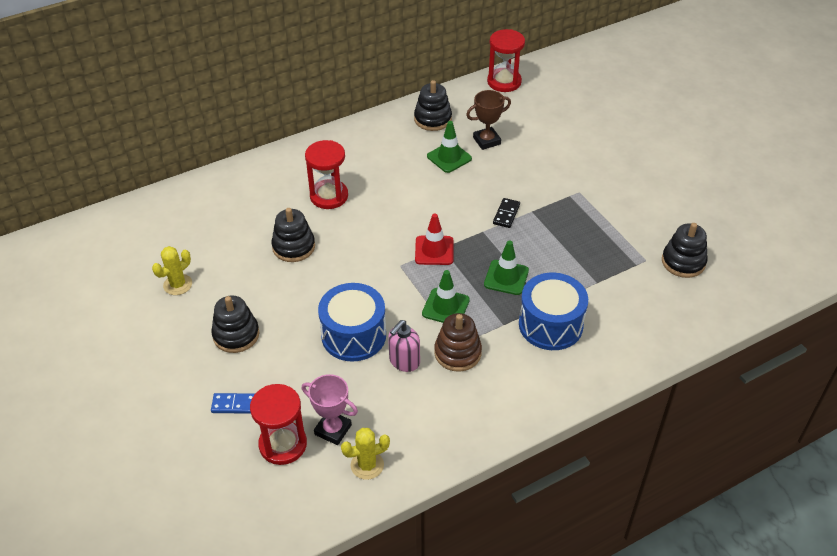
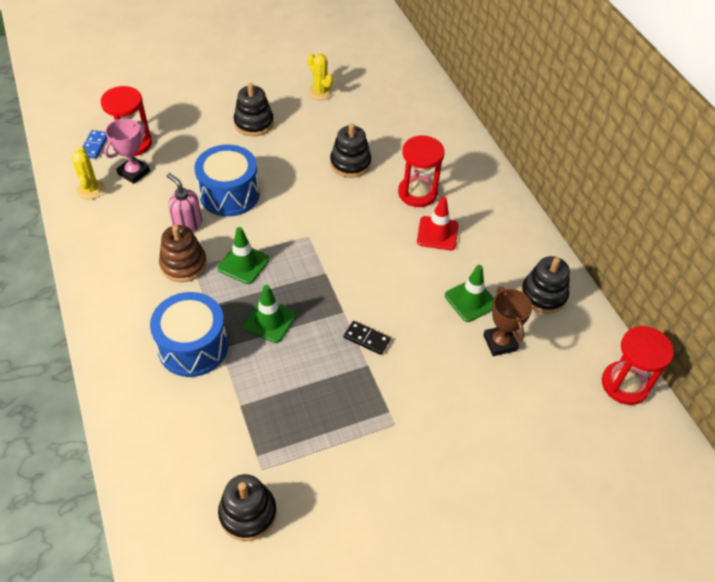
camera: 95 degrees right, 5 degrees up
(234, 405) = (182, 119): blue domino -> blue domino (94, 146)
(434, 250) = (323, 266): red traffic cone -> red traffic cone (437, 233)

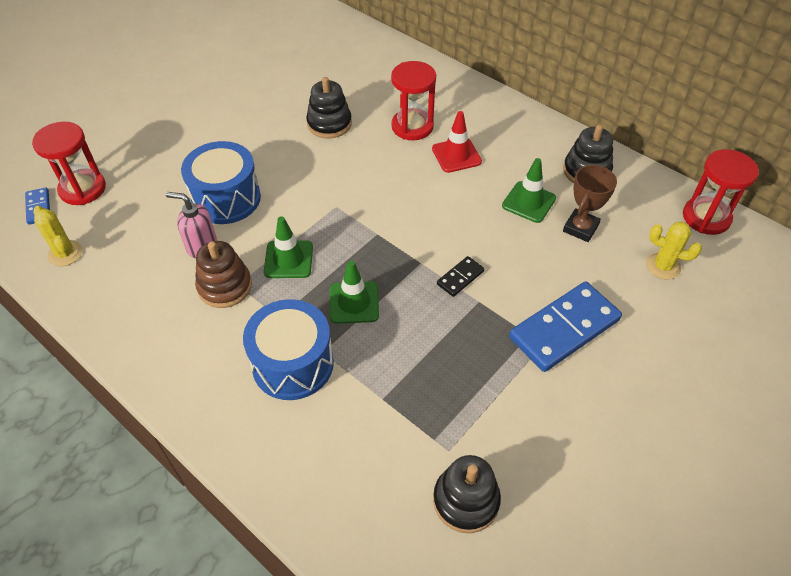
camera: 25 degrees left, 0 degrees up
(134, 172) = (104, 217): pink trophy -> none
(254, 123) = (204, 121): black stacking toy -> none
(320, 92) = (253, 70): yellow cactus -> yellow cactus (663, 266)
(366, 339) = (460, 278): black domino -> black domino turned 45 degrees counterclockwise
(422, 420) = (564, 328): none -> blue domino
(500, 343) = (580, 228): brown trophy -> brown trophy turned 75 degrees clockwise

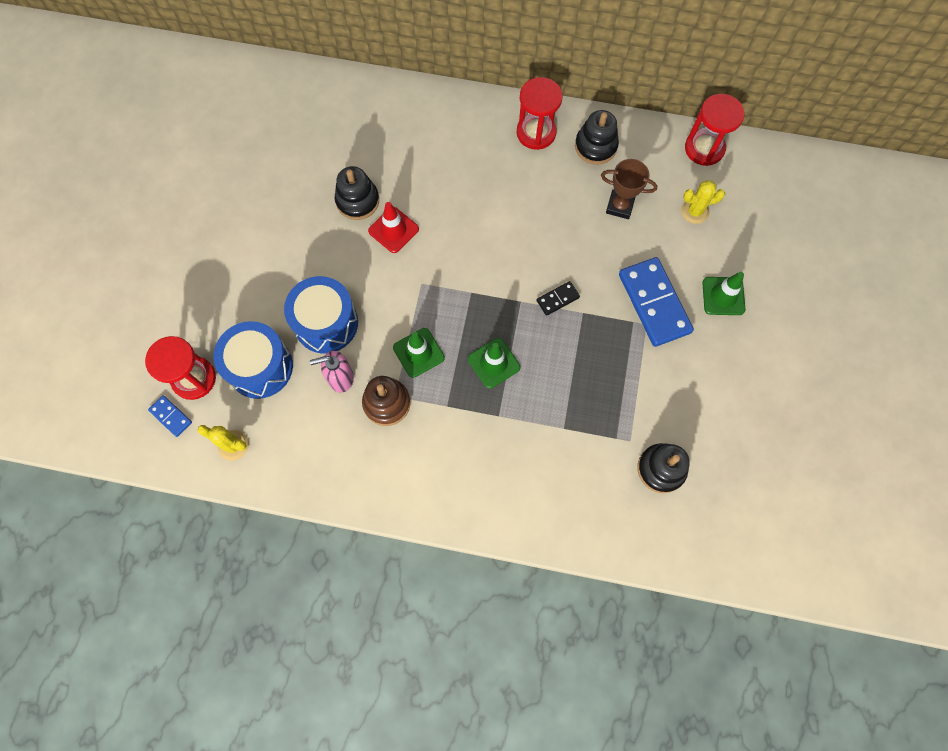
camera: 30 degrees left, 20 degrees up
(293, 364) = (483, 437): blue drum -> blue drum (260, 367)
(412, 126) = (430, 168): red hourglass -> red hourglass (536, 133)
(456, 155) = (485, 181): red traffic cone -> red traffic cone (393, 230)
(460, 278) = (558, 299): black domino -> black domino turned 45 degrees clockwise
(528, 202) = (568, 201): green traffic cone -> green traffic cone (723, 296)
(564, 328) = (654, 303): blue domino -> blue domino turned 45 degrees counterclockwise
(580, 228) = (619, 206): brown trophy -> brown trophy turned 75 degrees counterclockwise

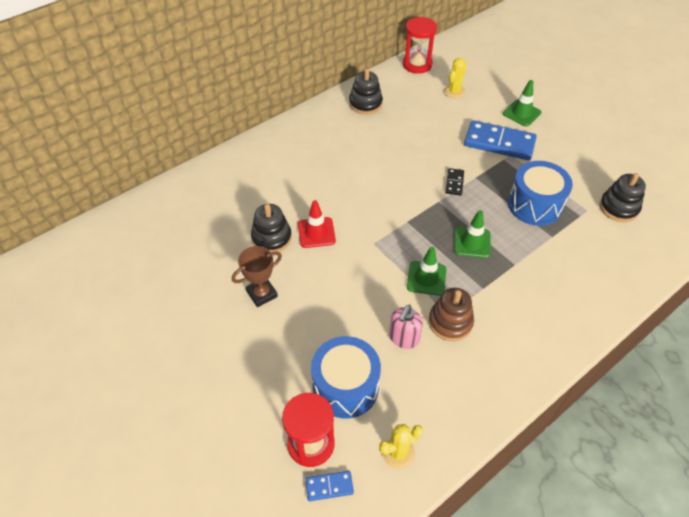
camera: 50 degrees left, 20 degrees down
(326, 323) = (350, 318): blue drum -> blue drum (534, 205)
(536, 133) = (325, 122): red hourglass -> none
(619, 206) = (417, 118): brown trophy -> brown trophy (262, 294)

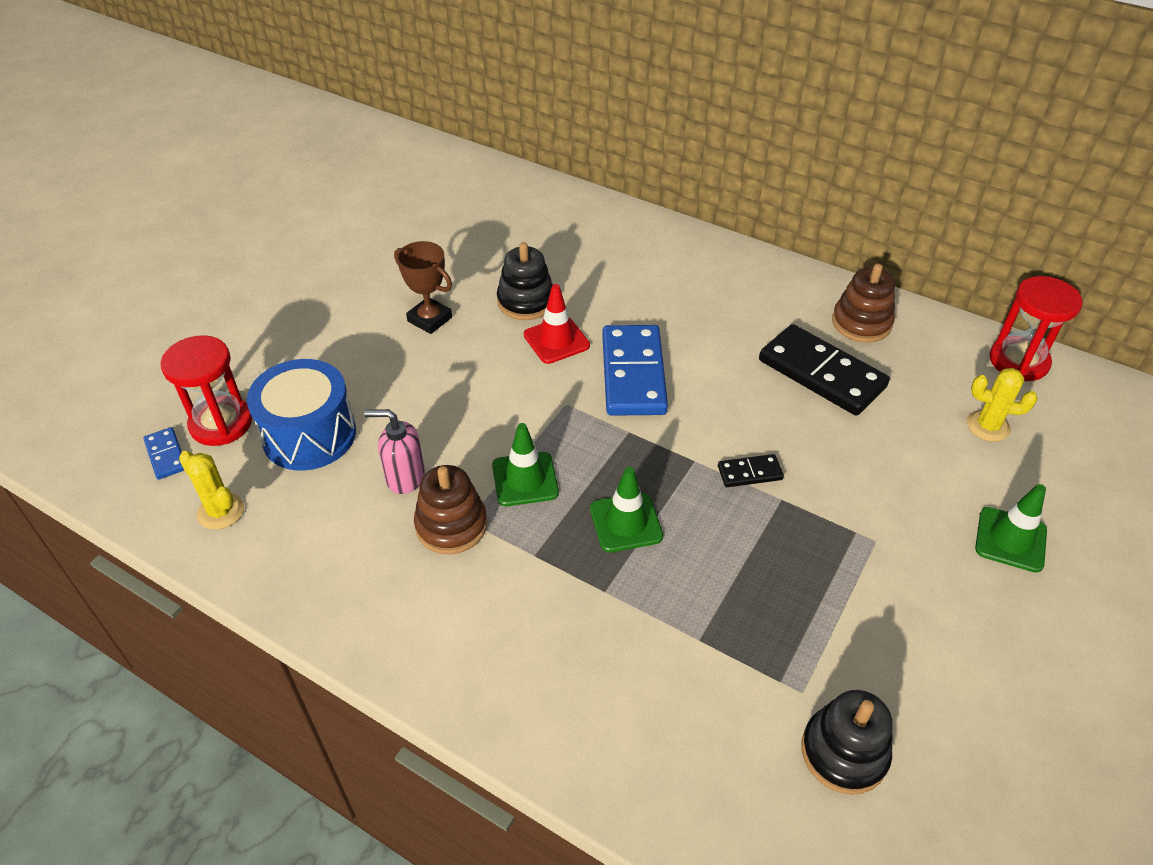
camera: 70 degrees right, 5 degrees down
(365, 104) = (861, 323): black stacking toy -> brown stacking toy
(396, 132) = (821, 373): none -> black domino
(499, 143) = (895, 518): blue domino -> blue domino (633, 374)
(534, 205) = (764, 600): blue drum -> none

